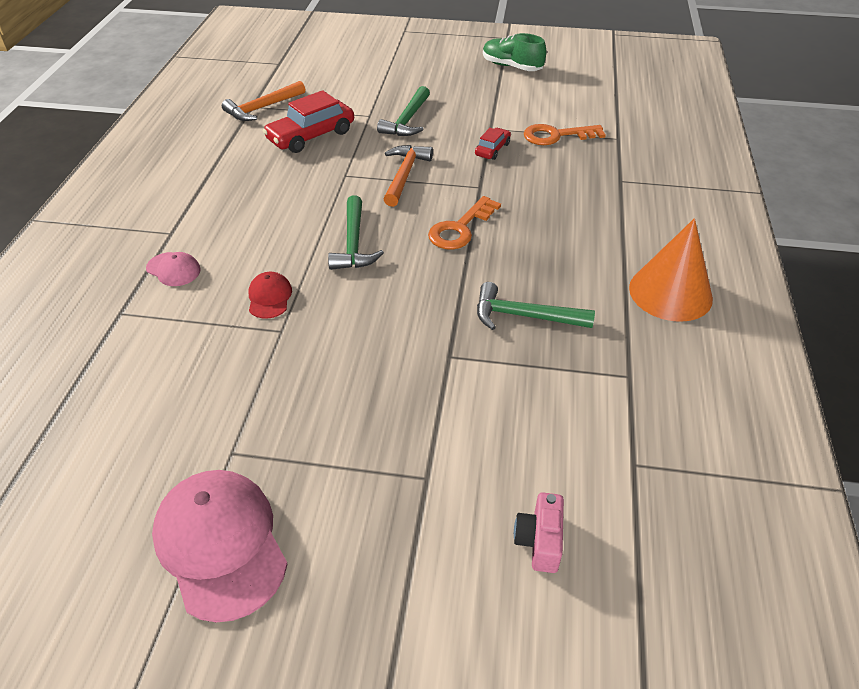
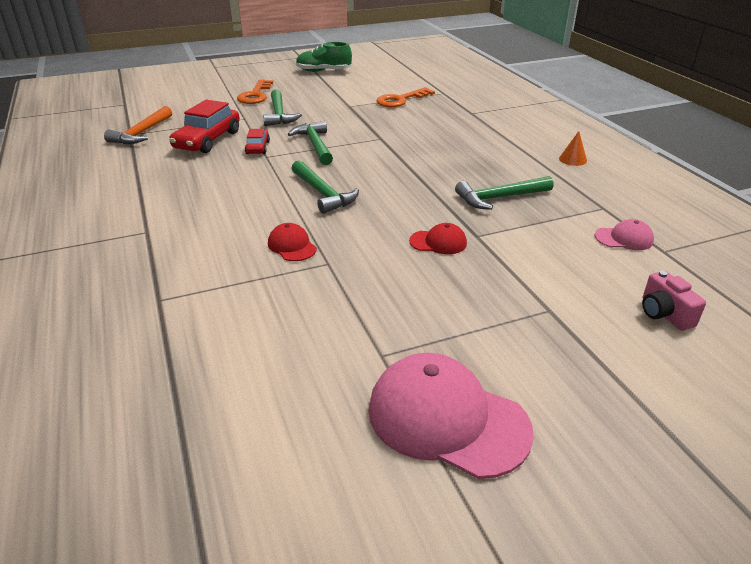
camera: 30 degrees left, 10 degrees down
(173, 269) = (178, 254): pink cap -> pink cap (624, 238)
(403, 348) = (438, 242): none -> red cap
(404, 175) = (315, 145): orange hammer -> green hammer
(460, 228) = (395, 164): orange key -> orange key (255, 95)
(492, 149) = (364, 116): red car -> red car (258, 147)
(670, 292) = (573, 159): orange cone -> orange cone, size x0.43

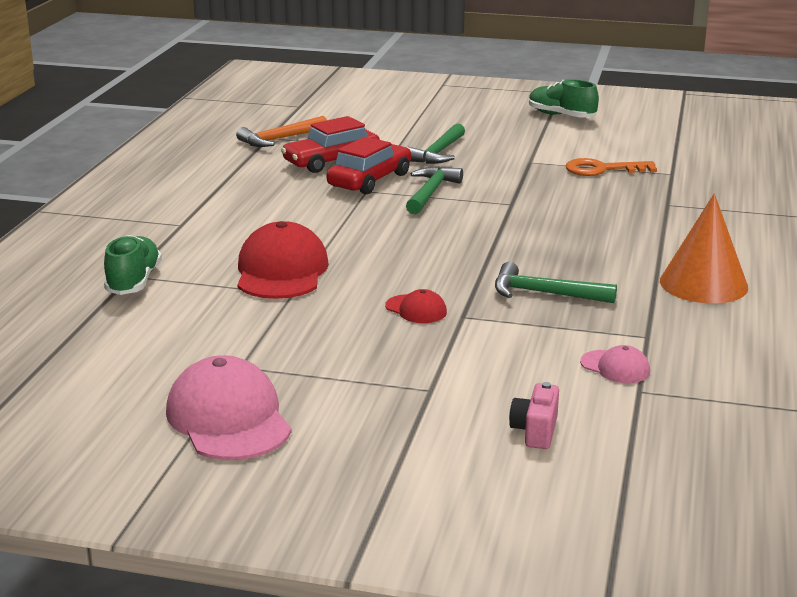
camera: 35 degrees right, 10 degrees down
(170, 305) = (134, 282): none -> green shoe
(255, 95) = (442, 126): orange key -> none
(258, 147) = (370, 180): red car -> red car, size x1.87
(292, 246) = (281, 271): red cap -> red cap, size x2.04
(323, 194) = (371, 238): green hammer -> none
(573, 159) = (703, 284): orange cone -> orange cone, size x2.30

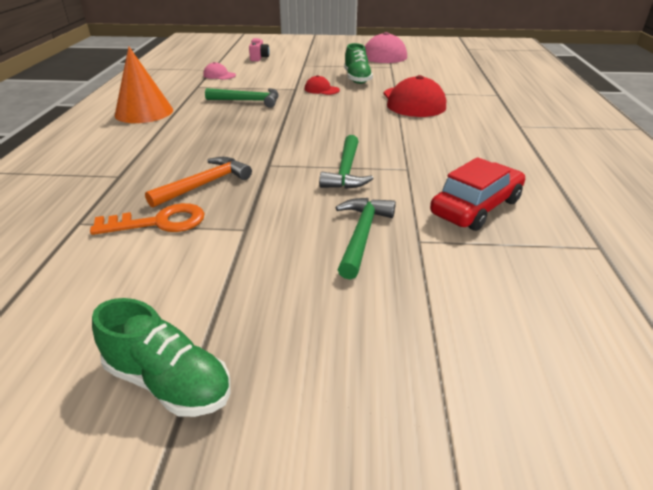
camera: 170 degrees right, 10 degrees up
(134, 282) = (490, 92): green shoe -> green shoe (357, 79)
(279, 139) = (582, 244): orange hammer -> orange hammer (205, 184)
(370, 180) = (413, 182): red car -> none

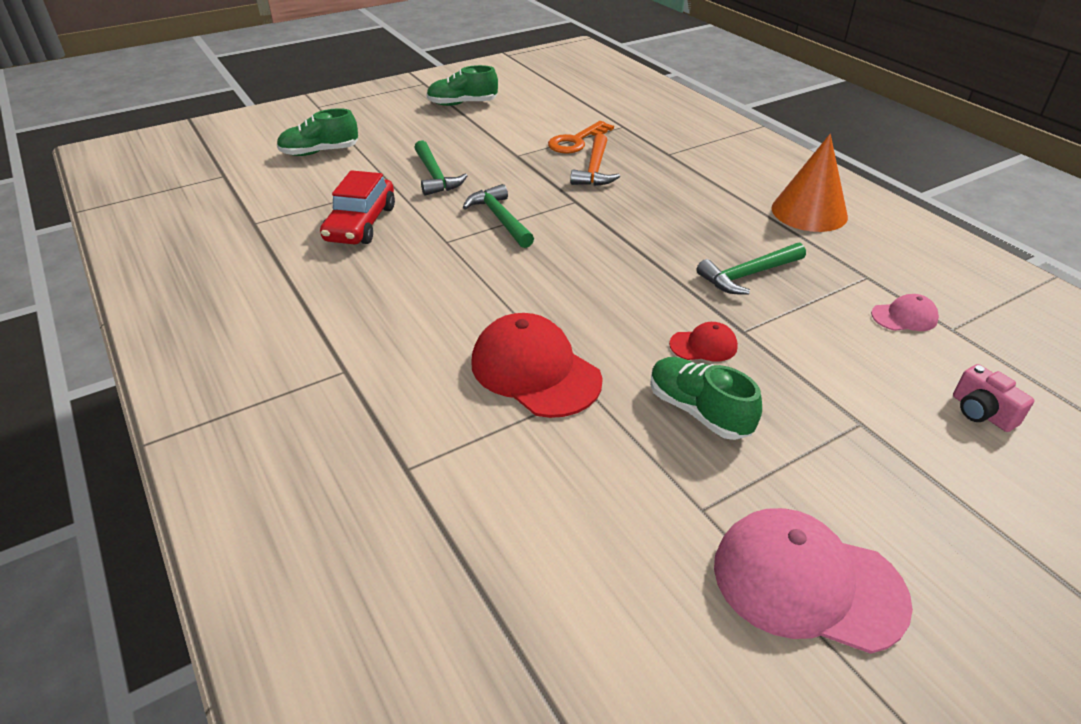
camera: 145 degrees right, 5 degrees up
(500, 350) = (319, 152): none -> green shoe

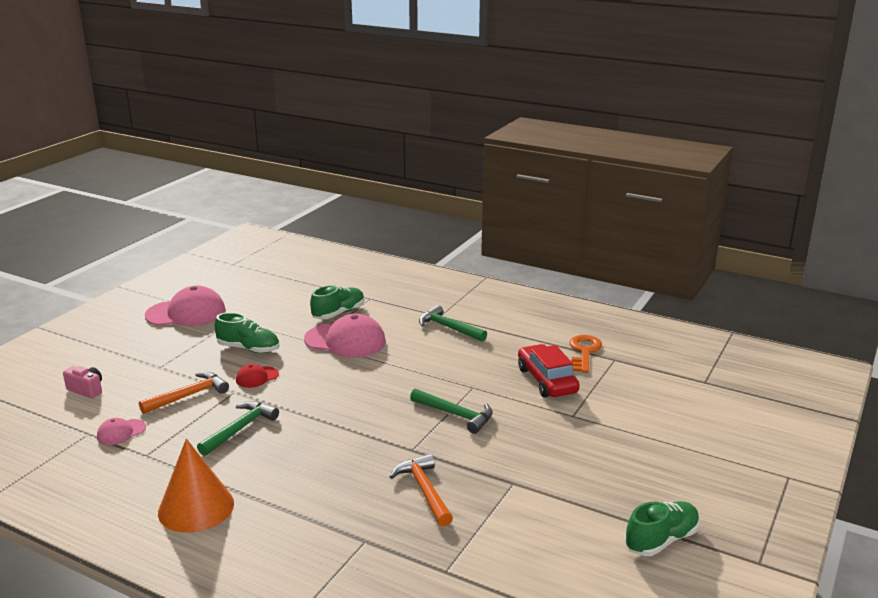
camera: 150 degrees right, 15 degrees down
(319, 152) = (680, 425): green shoe -> green shoe (338, 313)
(435, 176) = (552, 434): green hammer -> green hammer (448, 328)
(535, 371) = (345, 341): red cap -> pink cap
(576, 141) = (475, 524): orange key -> orange key (584, 352)
(810, 346) = (189, 395): none -> orange hammer

